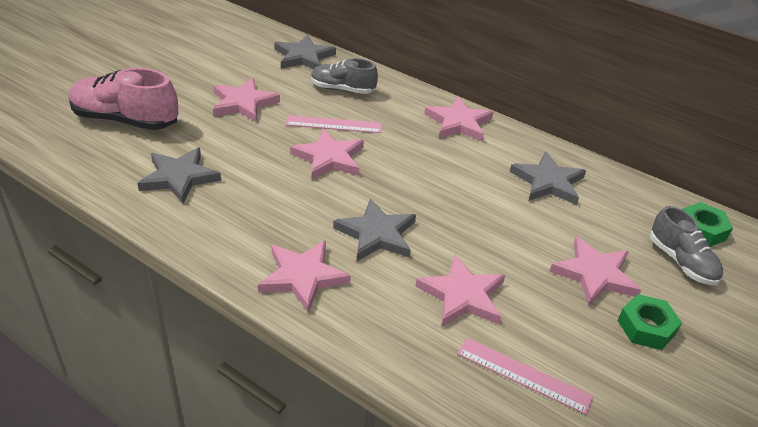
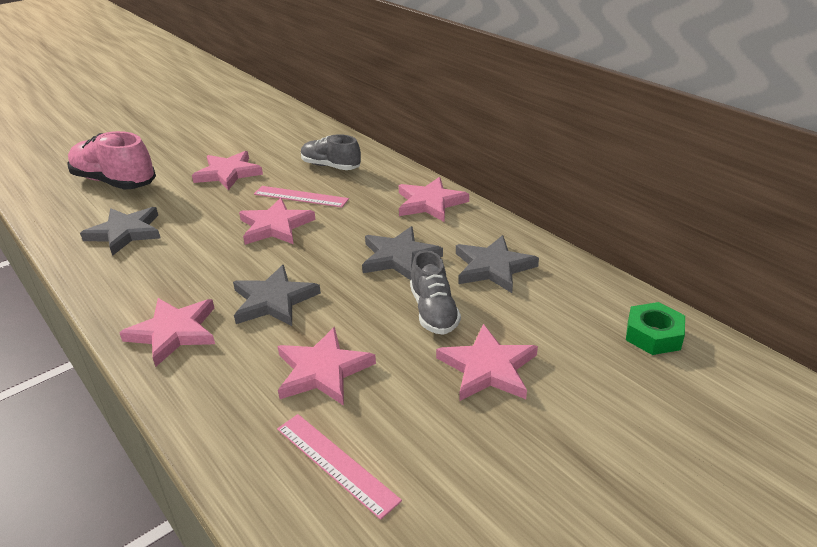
camera: 20 degrees right, 5 degrees down
(304, 57) = (313, 136): grey star -> grey star (399, 257)
(646, 327) = (516, 434): green nut -> none
(681, 262) = (605, 367): grey shoe -> grey shoe (433, 311)

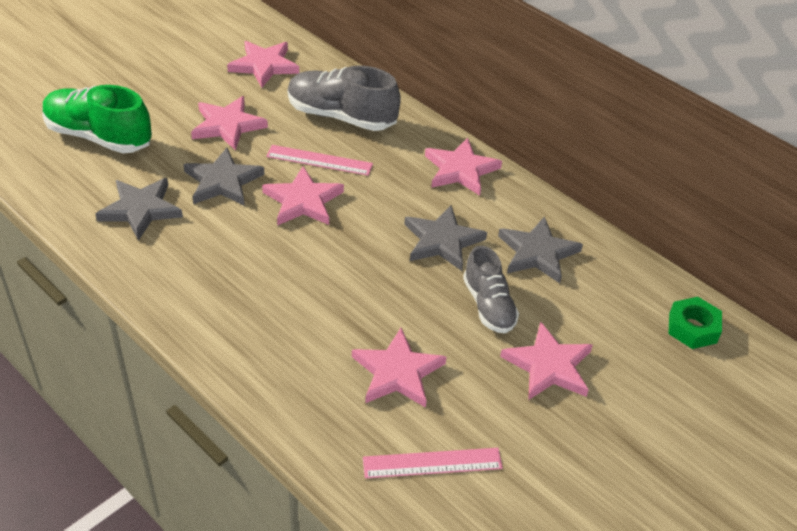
camera: 10 degrees left, 10 degrees up
(115, 182) = (99, 137): pink shoe -> green shoe
(174, 332) = (239, 333): pink star -> pink star (264, 66)
(273, 300) = (328, 295): grey star -> grey star (222, 181)
(331, 166) = (341, 116): grey shoe -> grey shoe, size x1.56
(336, 463) = (432, 463): pink ruler -> pink ruler turned 45 degrees counterclockwise

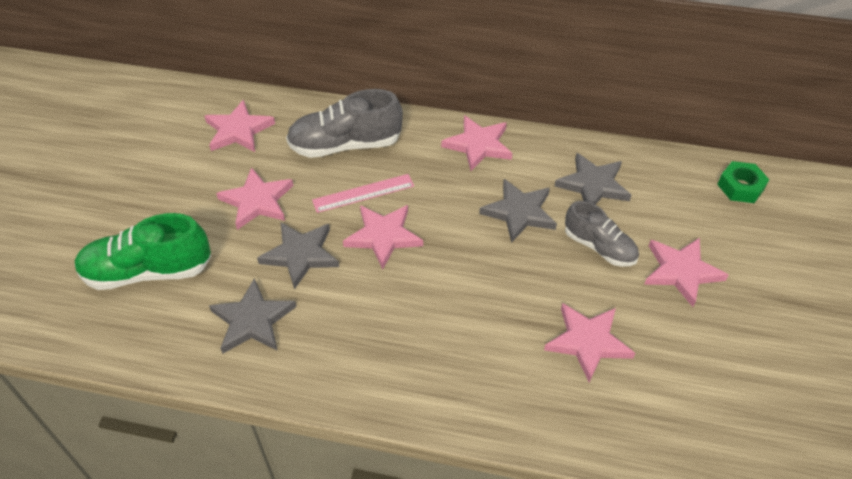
camera: 30 degrees left, 5 degrees up
(432, 463) = (678, 401): pink ruler -> none

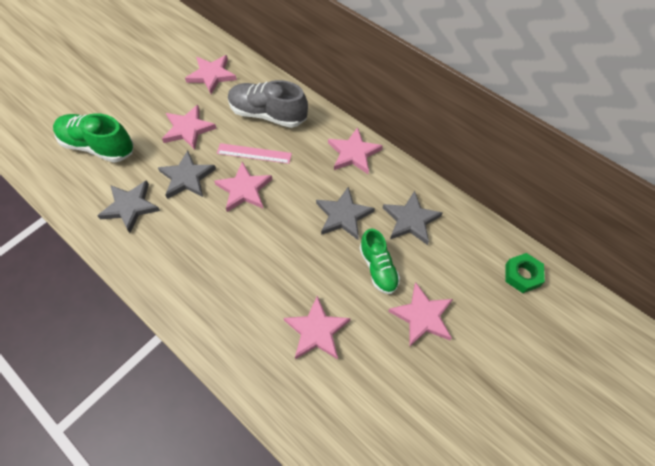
camera: 30 degrees right, 10 degrees up
(599, 247) = (378, 268): grey shoe -> green shoe

